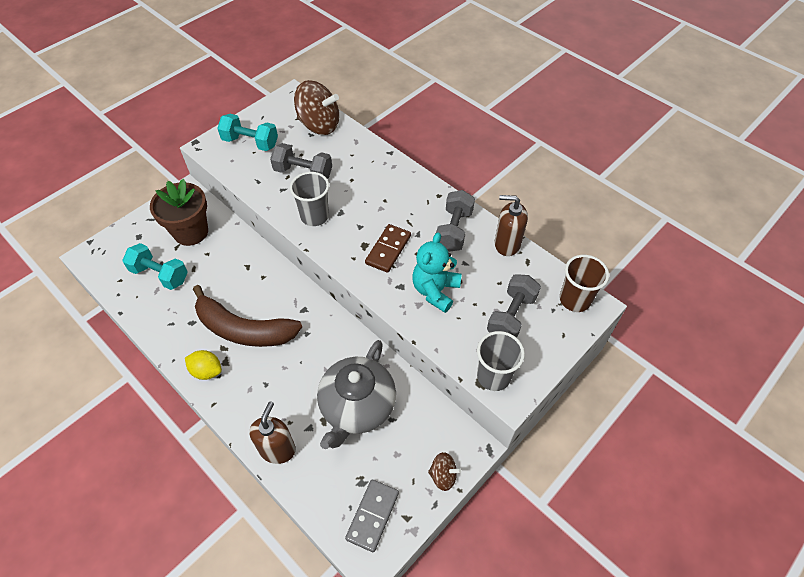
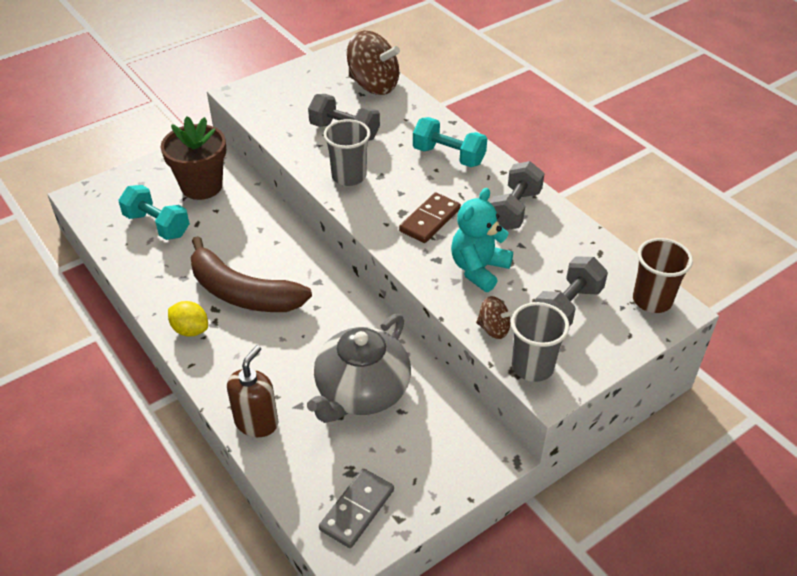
camera: 10 degrees right, 10 degrees down
(250, 142) = (289, 95): turquoise dumbbell -> turquoise dumbbell (448, 156)
(443, 475) = (453, 480): brown spinning top -> brown spinning top (493, 329)
(507, 244) = (577, 231): brown soap dispenser -> none

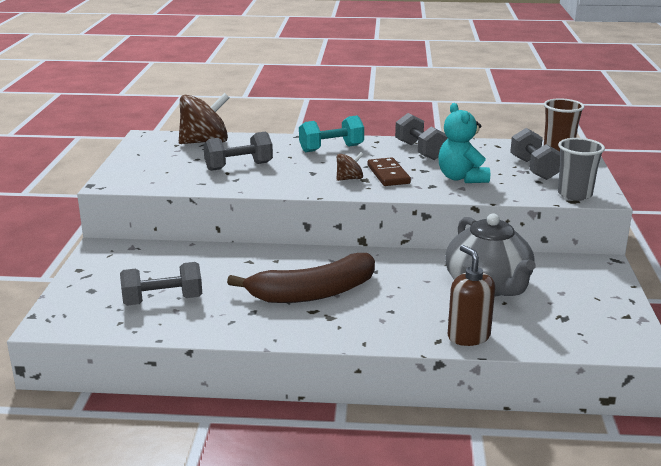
camera: 50 degrees left, 20 degrees down
(157, 225) = (163, 301): turquoise dumbbell -> grey dumbbell
(190, 330) = (322, 329): yellow lemon -> none
(201, 186) = (150, 266): brown flower pot -> none
(349, 176) = (294, 181): grey cup -> none
(357, 509) = (603, 328): grey domino -> none
(493, 329) = (525, 193): brown spinning top -> brown spinning top (349, 179)

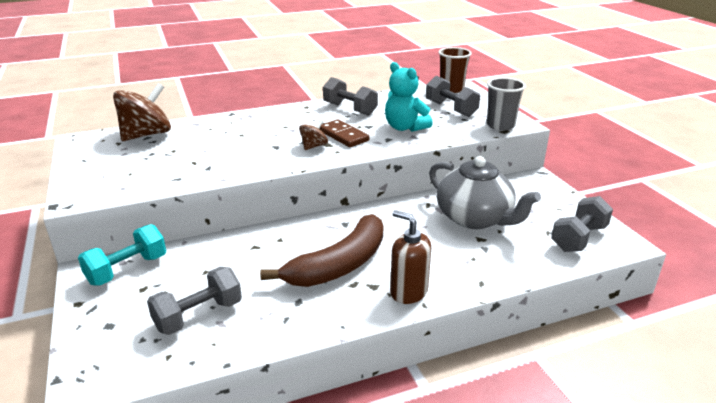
camera: 25 degrees left, 5 degrees up
(239, 166) = (200, 153): grey dumbbell -> grey dumbbell (578, 238)
(331, 148) = (273, 120): turquoise dumbbell -> turquoise dumbbell (127, 270)
(468, 336) = (500, 271): brown soap dispenser -> brown soap dispenser (408, 292)

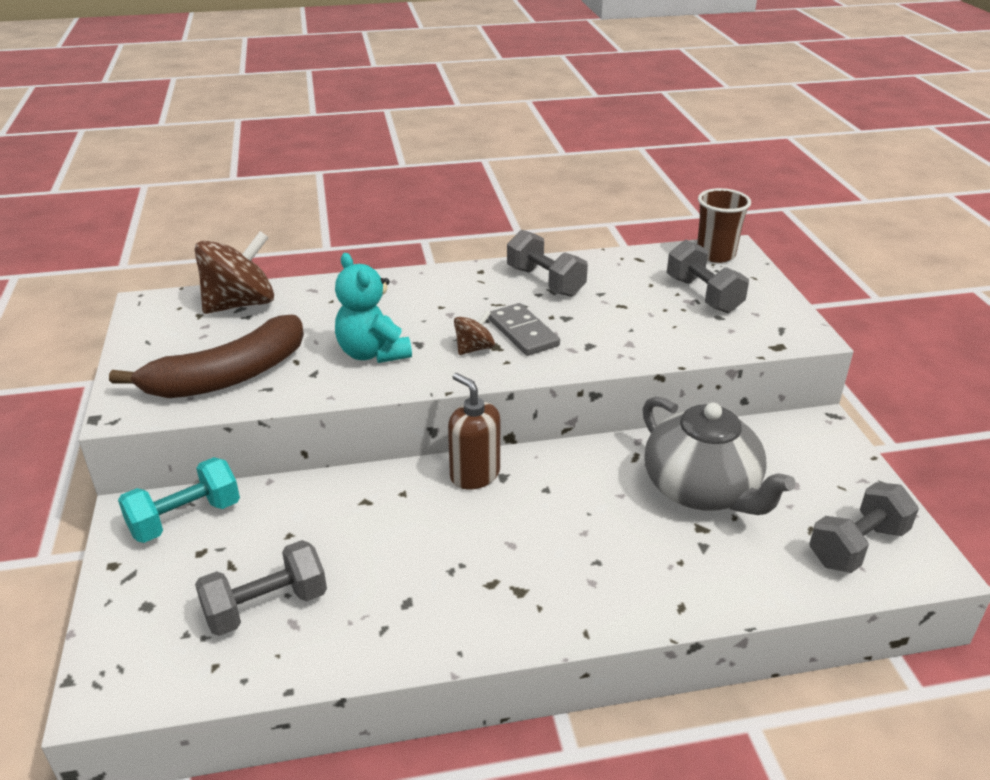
camera: 10 degrees right, 5 degrees up
(339, 265) = (478, 548): brown banana -> brown banana (228, 376)
(343, 136) = (523, 332): brown domino -> grey domino
(405, 127) = (621, 325): turquoise teddy bear -> turquoise teddy bear (373, 353)
(408, 292) = (568, 608): brown soap dispenser -> brown soap dispenser (474, 475)
(500, 125) = (774, 335): grey cup -> none

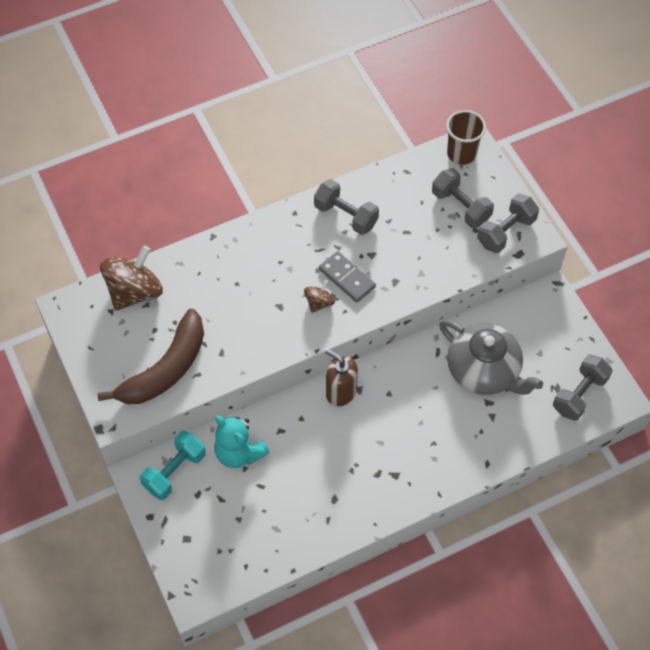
camera: 15 degrees left, 25 degrees up
(266, 607) = (256, 522): grey dumbbell -> grey dumbbell (506, 232)
(373, 353) = (252, 323): turquoise teddy bear -> turquoise teddy bear (239, 452)

